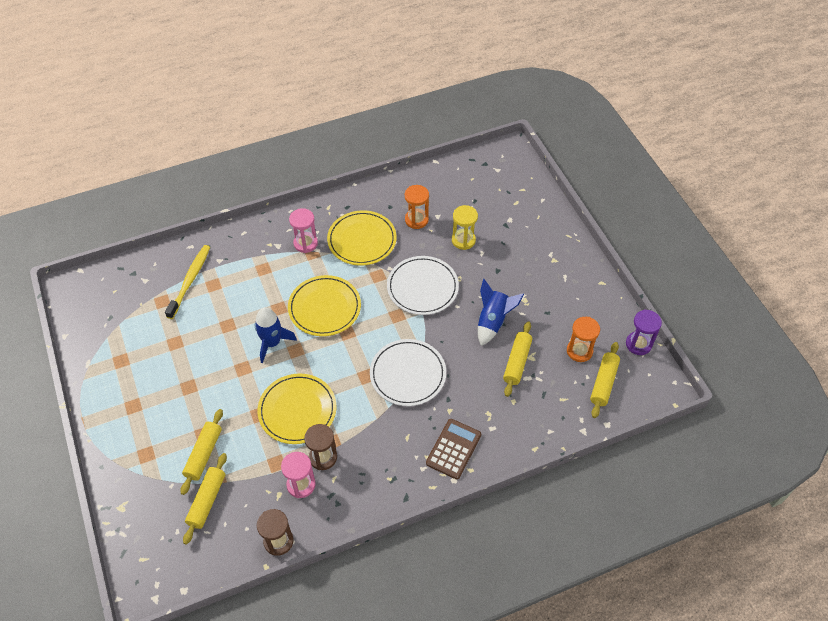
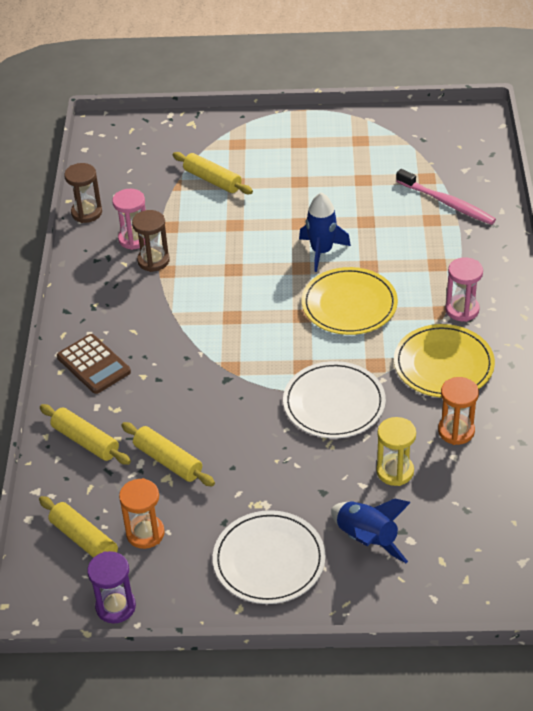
camera: 115 degrees right, 10 degrees down
(190, 281) = (446, 203): yellow toothbrush -> pink toothbrush
(207, 500) = (161, 175): yellow rolling pin -> yellow rolling pin (86, 441)
(297, 410) = (221, 253): yellow plate -> none
(408, 374) = (213, 353): white plate -> white plate (269, 560)
(493, 321) = (242, 458): blue rocket -> blue rocket (367, 539)

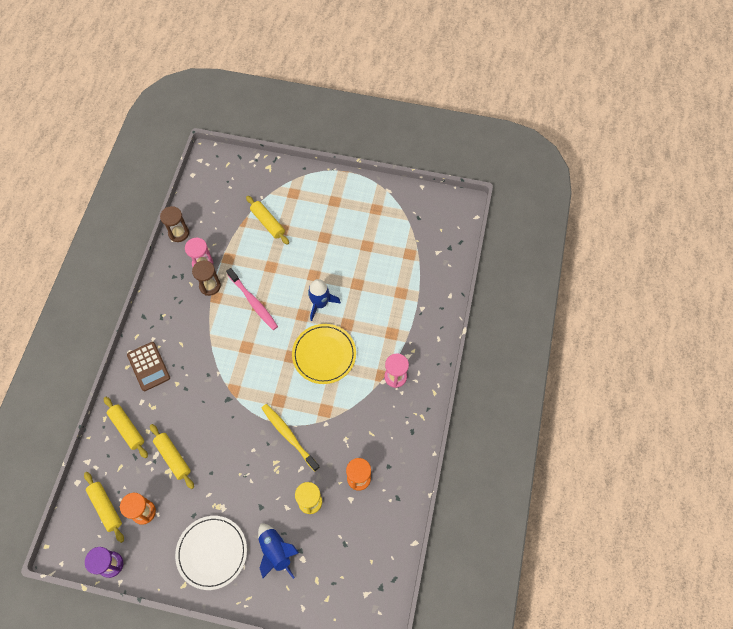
camera: 10 degrees right, 20 degrees up
(334, 403) = (289, 436): white plate -> yellow toothbrush
(443, 364) = (368, 421): yellow plate -> none
(446, 203) = (415, 280): pink toothbrush -> pink toothbrush (253, 302)

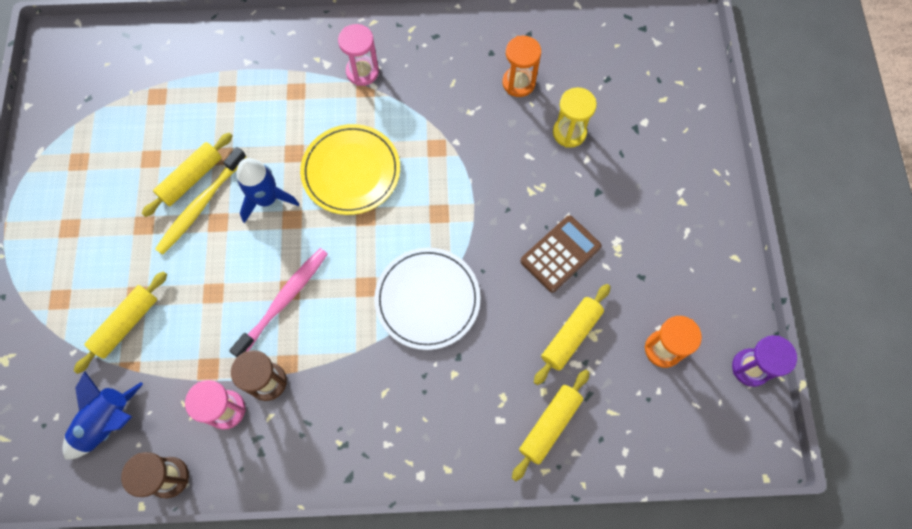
camera: 105 degrees left, 5 degrees up
(106, 507) = (677, 409): yellow rolling pin -> yellow rolling pin (191, 179)
(149, 366) = (437, 431): brown calculator -> brown calculator (560, 254)
(212, 552) = (680, 235): white plate -> white plate (427, 299)
(276, 552) = (648, 155): blue rocket -> blue rocket (108, 422)
(289, 436) = (488, 184): yellow toothbrush -> yellow toothbrush (201, 205)

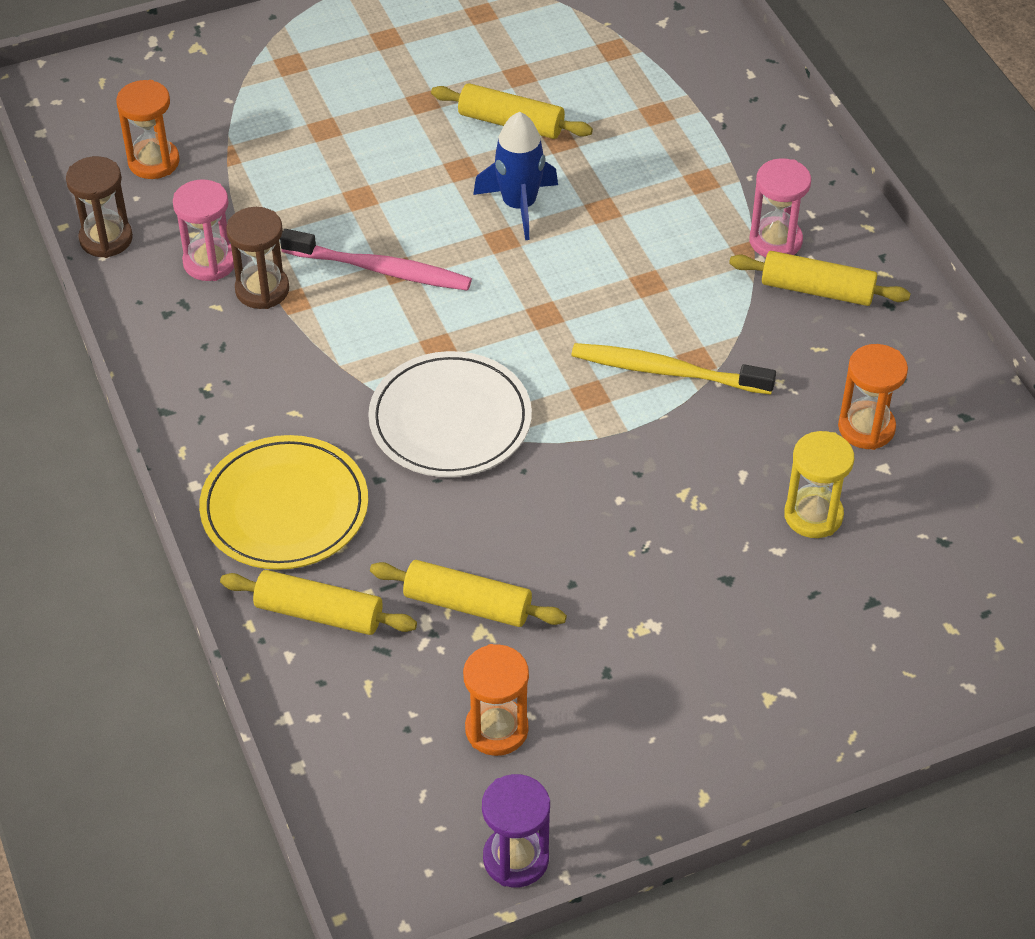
camera: 70 degrees right, 20 degrees down
(108, 422) = (154, 162): blue rocket -> orange hourglass
(126, 324) = (283, 133): yellow rolling pin -> yellow rolling pin (817, 290)
(201, 205) = (477, 145): yellow toothbrush -> yellow toothbrush (667, 371)
(351, 171) = (607, 278): yellow plate -> yellow plate (284, 507)
(560, 254) = (595, 557): brown calculator -> none

